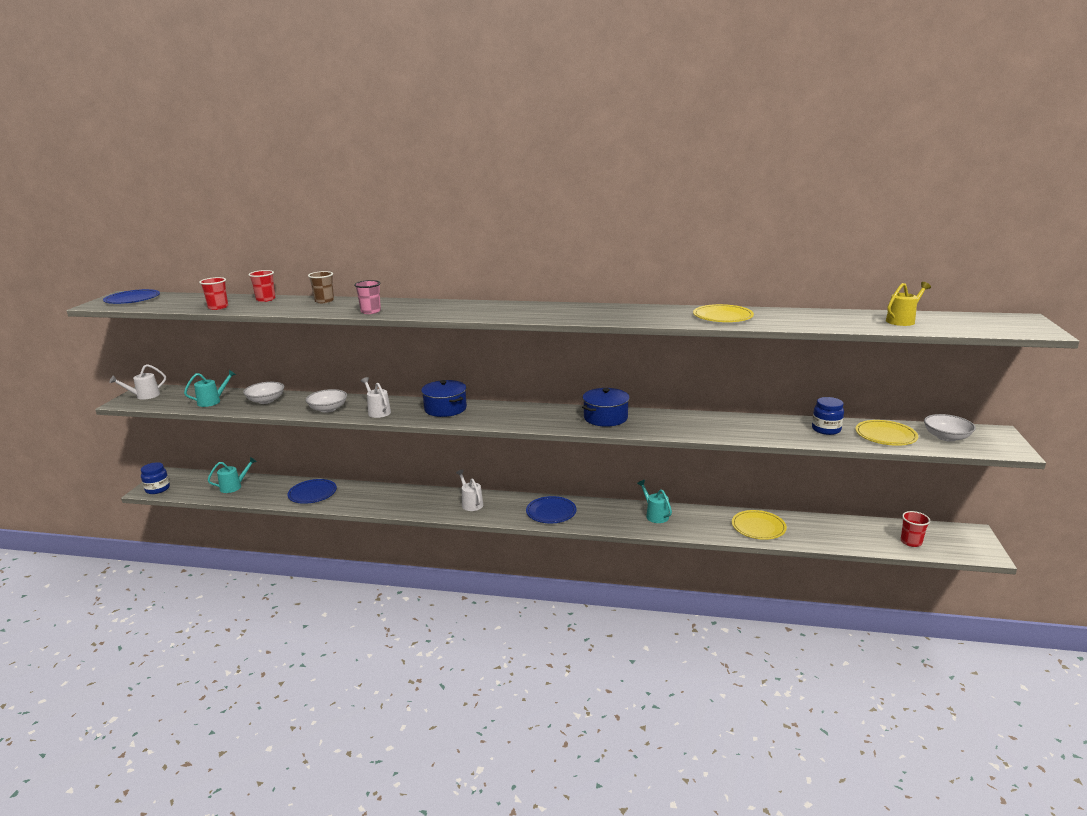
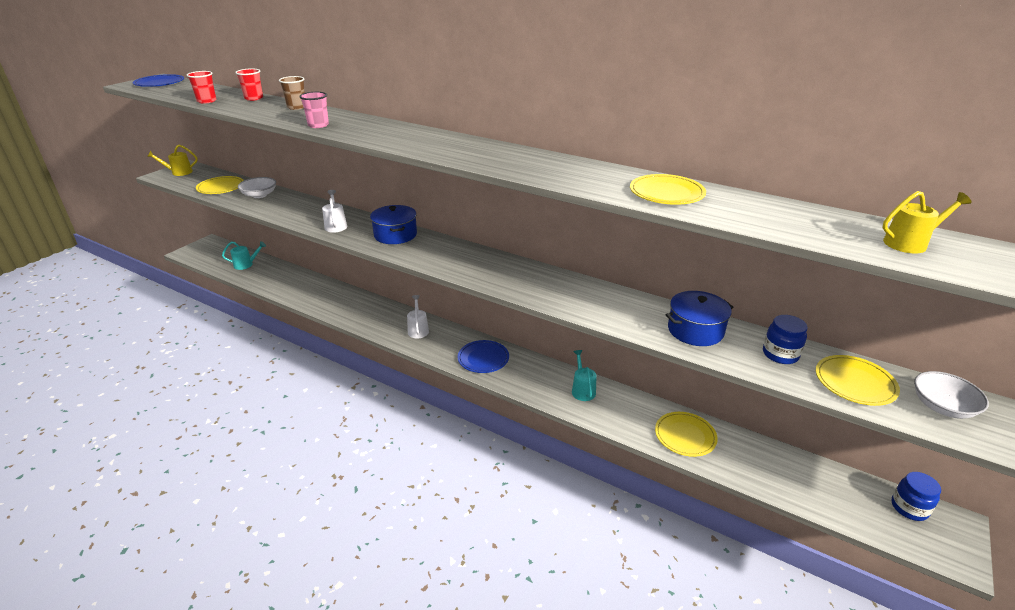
camera: 20 degrees right, 10 degrees up
(144, 396) = (178, 172): white watering can -> yellow watering can
(157, 489) = (192, 253): blue jar -> blue jar (909, 508)
(212, 401) = (221, 187): turquoise watering can -> yellow plate
(312, 493) = (298, 286): blue plate -> none
(328, 409) = (298, 214): white bowl -> none
(605, 417) = (537, 279): blue pot -> blue pot (695, 330)
(911, 542) = (863, 511): red cup -> none

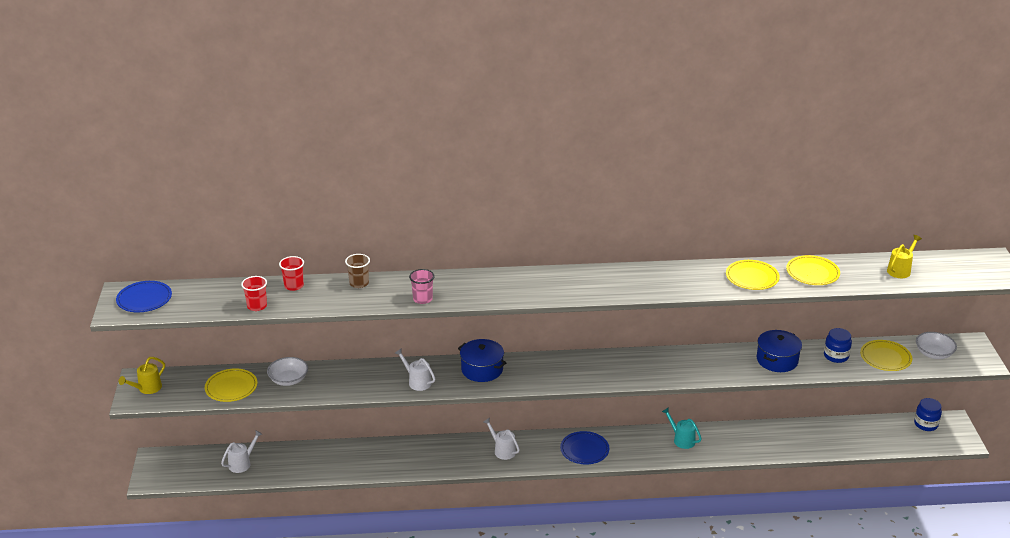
camera: 35 degrees left, 0 degrees up
(246, 264) = (242, 463): turquoise watering can -> white watering can
(685, 436) = (776, 440): yellow plate -> yellow plate (812, 273)

